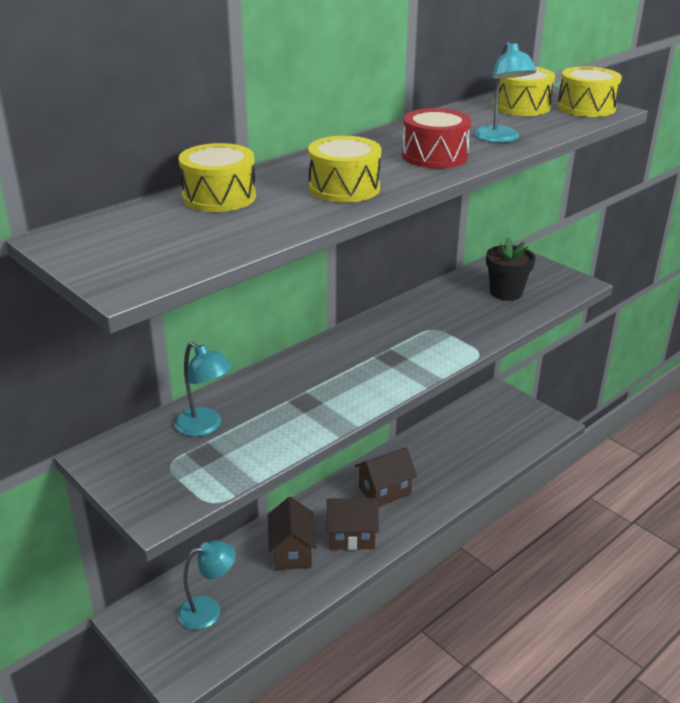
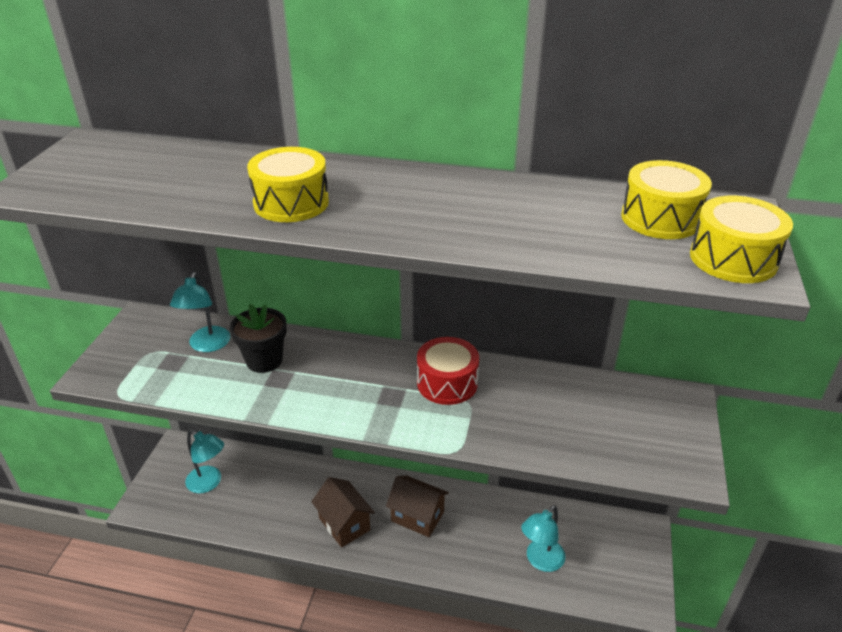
camera: 55 degrees right, 5 degrees up
(219, 196) = (216, 162): yellow drum -> none
(292, 552) = (299, 496): brown house -> none
(434, 156) = (428, 218): red drum -> red drum (447, 383)
(500, 138) = (532, 237): turquoise lamp -> turquoise lamp (540, 561)
(506, 292) = (597, 422): black flower pot -> black flower pot (264, 360)

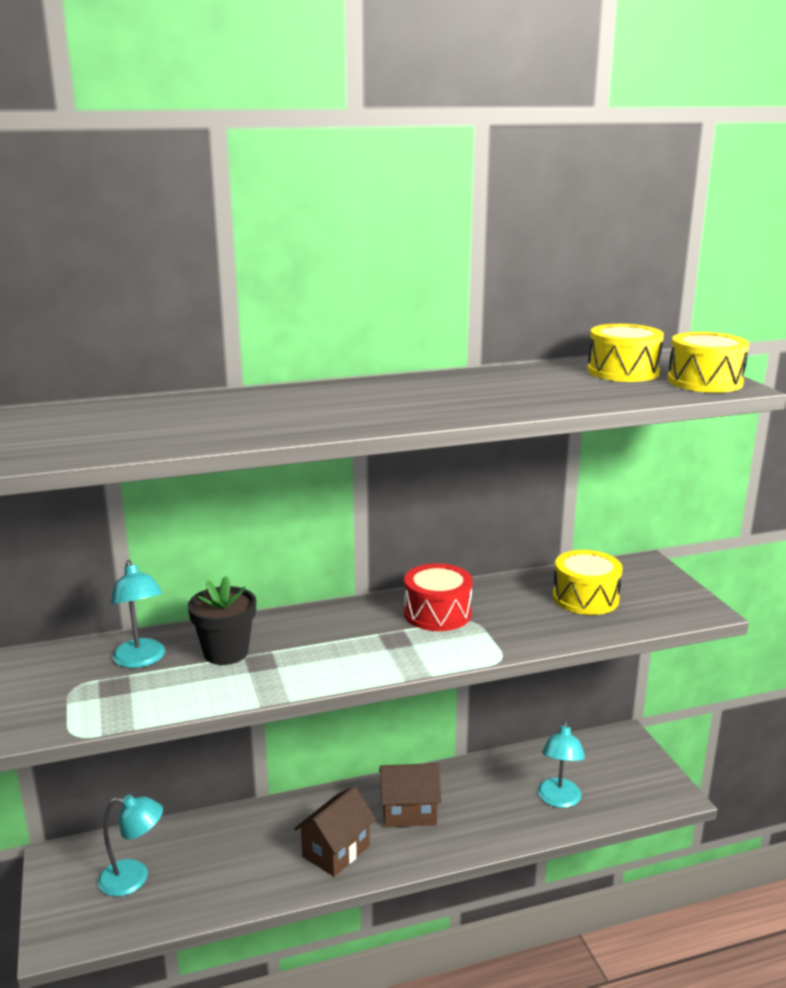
camera: 30 degrees left, 15 degrees down
(291, 203) = (301, 418): yellow drum -> yellow drum (585, 598)
(344, 524) = (336, 851): brown house -> brown house turned 75 degrees counterclockwise

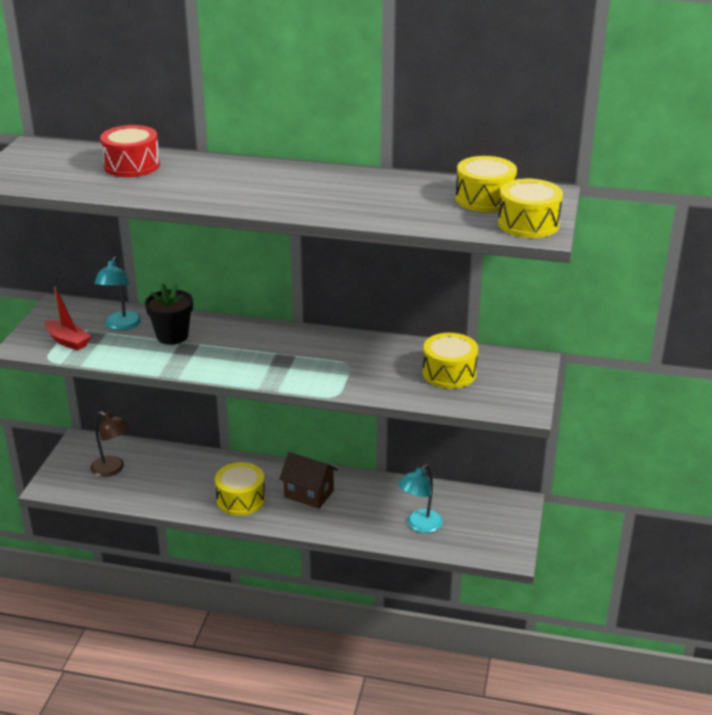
camera: 30 degrees right, 10 degrees up
(82, 702) = (68, 341): none -> red boat
(134, 878) = (113, 469): turquoise lamp -> brown lamp
(336, 851) = (241, 499): brown house -> yellow drum
(437, 613) = (331, 351): red drum -> red drum (132, 165)

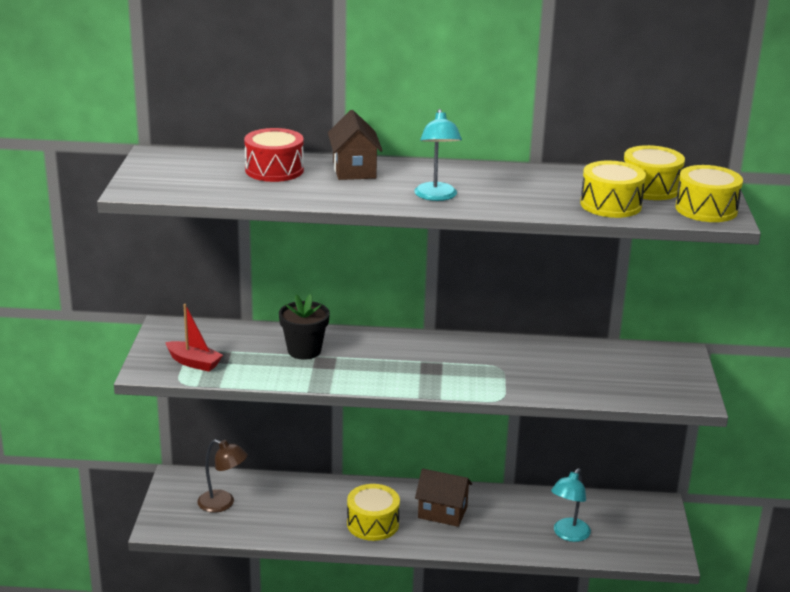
camera: 10 degrees left, 5 degrees down
(121, 325) = (244, 343): turquoise lamp -> turquoise lamp (436, 196)
(206, 168) = (354, 170): none -> brown house
(449, 373) = (605, 369): yellow drum -> yellow drum (610, 205)

